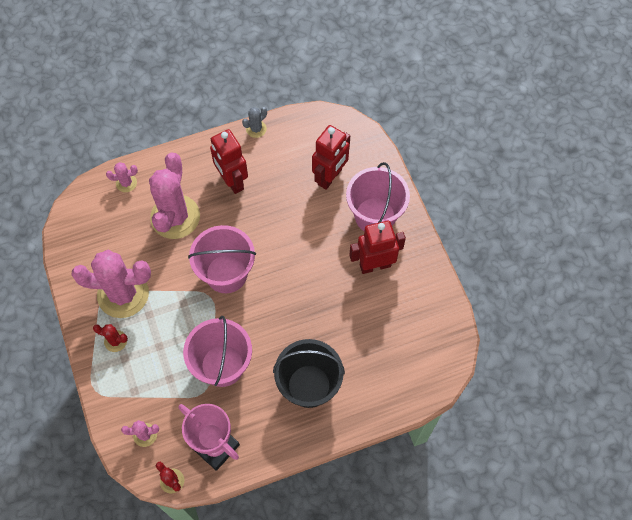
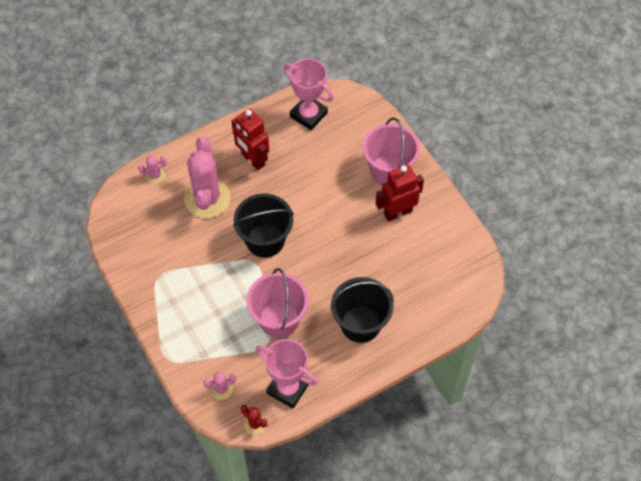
camera: 10 degrees left, 5 degrees down
(115, 341) = (176, 314): red cactus -> none
(123, 294) = (174, 272): pink cactus -> none
(226, 273) = (265, 240): pink bucket -> black bucket
(256, 129) = (265, 111): grey cactus -> none
(301, 140) = (308, 115): none -> pink trophy
(330, 177) = (341, 143): red robot -> none

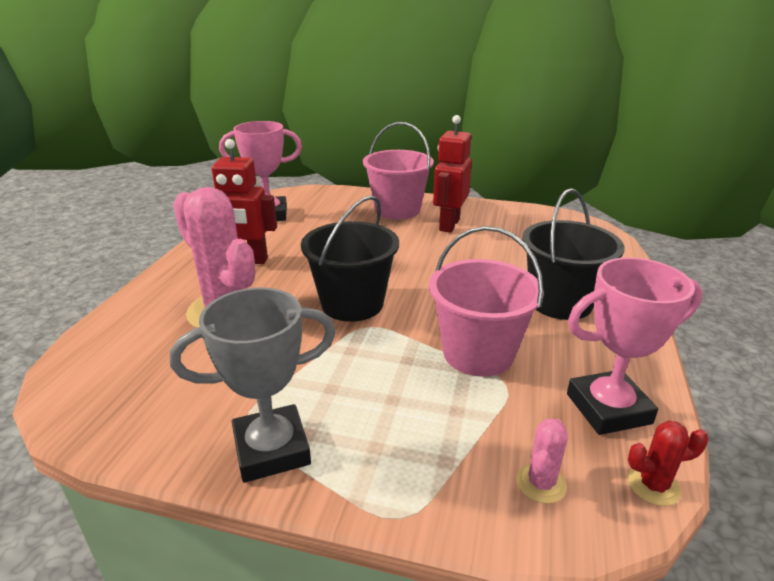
camera: 45 degrees left, 30 degrees down
(155, 176) = (118, 330): pink cactus -> none
(155, 297) = (271, 449): none -> grey trophy

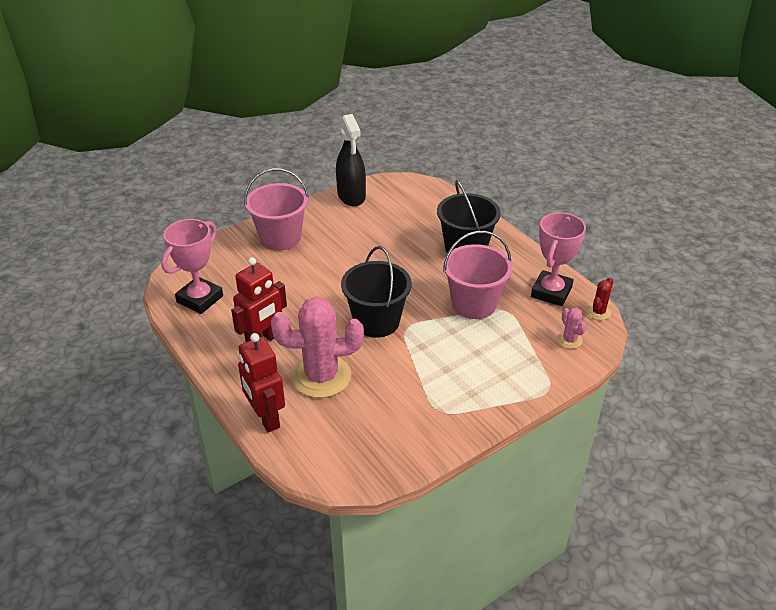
camera: 50 degrees left, 10 degrees up
(271, 449) = (470, 410): grey trophy -> none
(449, 225) = (333, 230): red robot -> red robot (266, 418)
(511, 212) = (351, 196): none -> black spray bottle

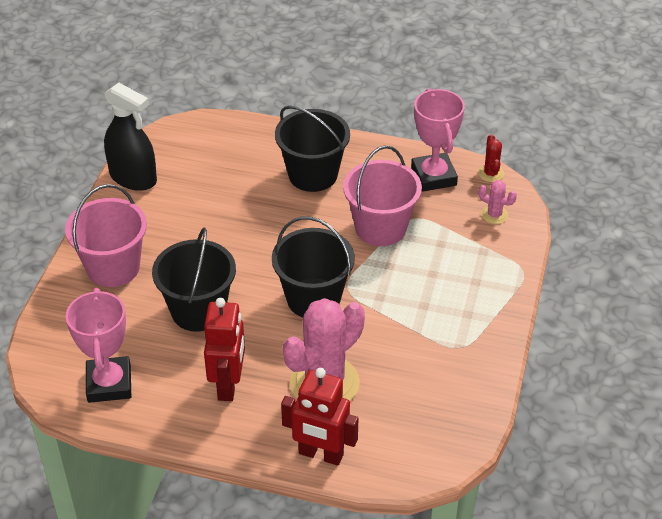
camera: 40 degrees left, 5 degrees up
(298, 288) = (198, 310): none -> black bucket

